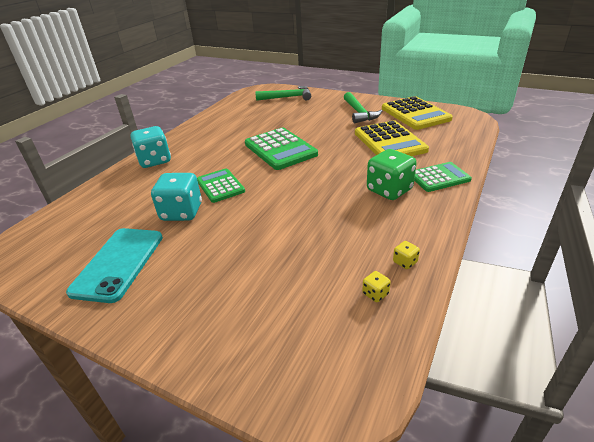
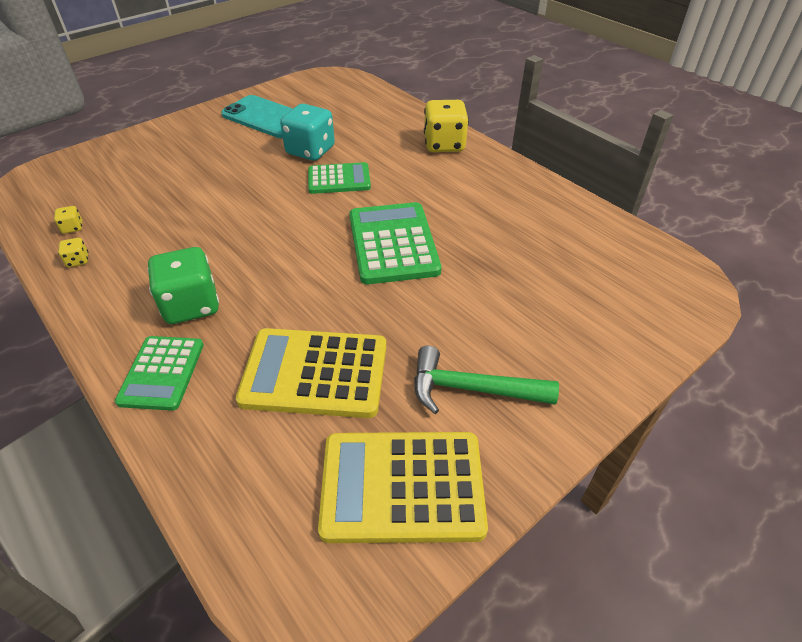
camera: 110 degrees right, 10 degrees up
(155, 161) = (444, 144): turquoise dice -> yellow dice
(280, 149) = (393, 243): green calculator -> green calculator turned 90 degrees clockwise
(287, 97) = (623, 310): green hammer -> none

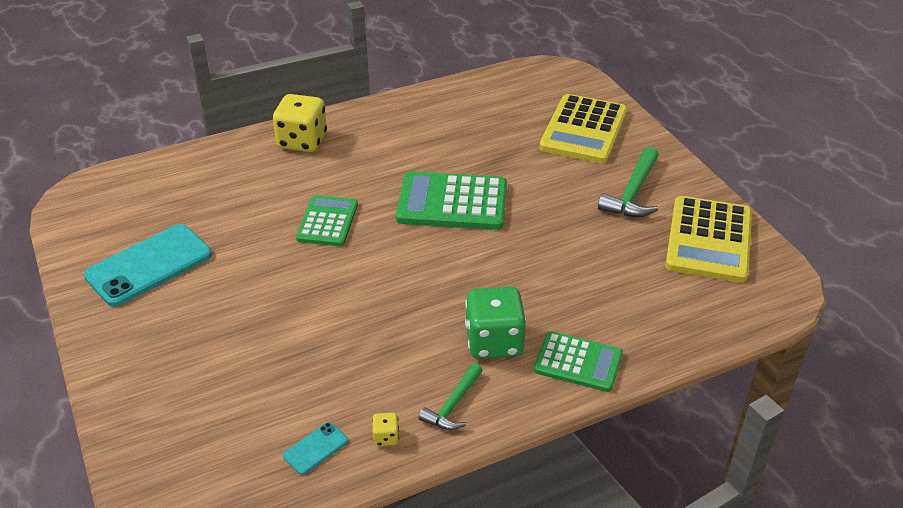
camera: 75 degrees left, 5 degrees down
(73, 228) = (315, 448): yellow dice -> turquoise phone
(110, 292) = (453, 405): none -> green hammer
(310, 151) = (256, 236): turquoise dice -> none
(315, 373) = (600, 269): yellow calculator -> yellow calculator (584, 130)

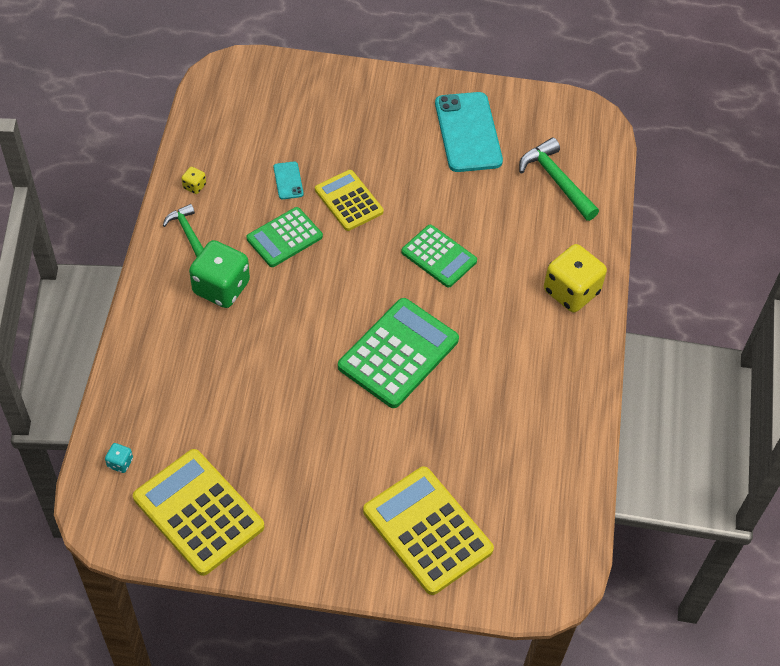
camera: 120 degrees right, 15 degrees up
(307, 306) = (348, 201): none -> yellow calculator
(315, 448) = (217, 149): turquoise phone -> turquoise phone (288, 180)
(578, 362) = (159, 324): green calculator -> green calculator (284, 238)
(633, 193) = (303, 501): green hammer -> green hammer (556, 180)
(729, 307) = (120, 463): none -> turquoise dice

